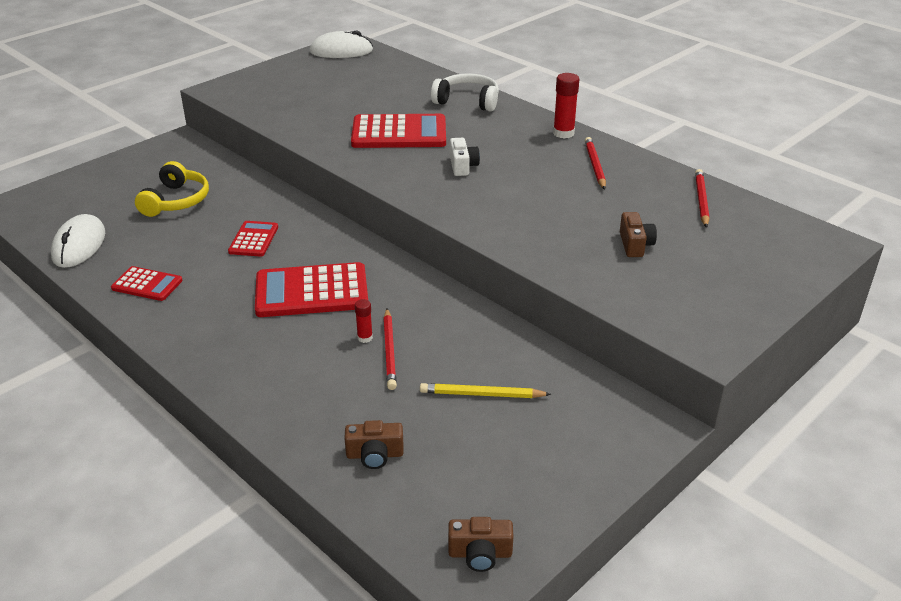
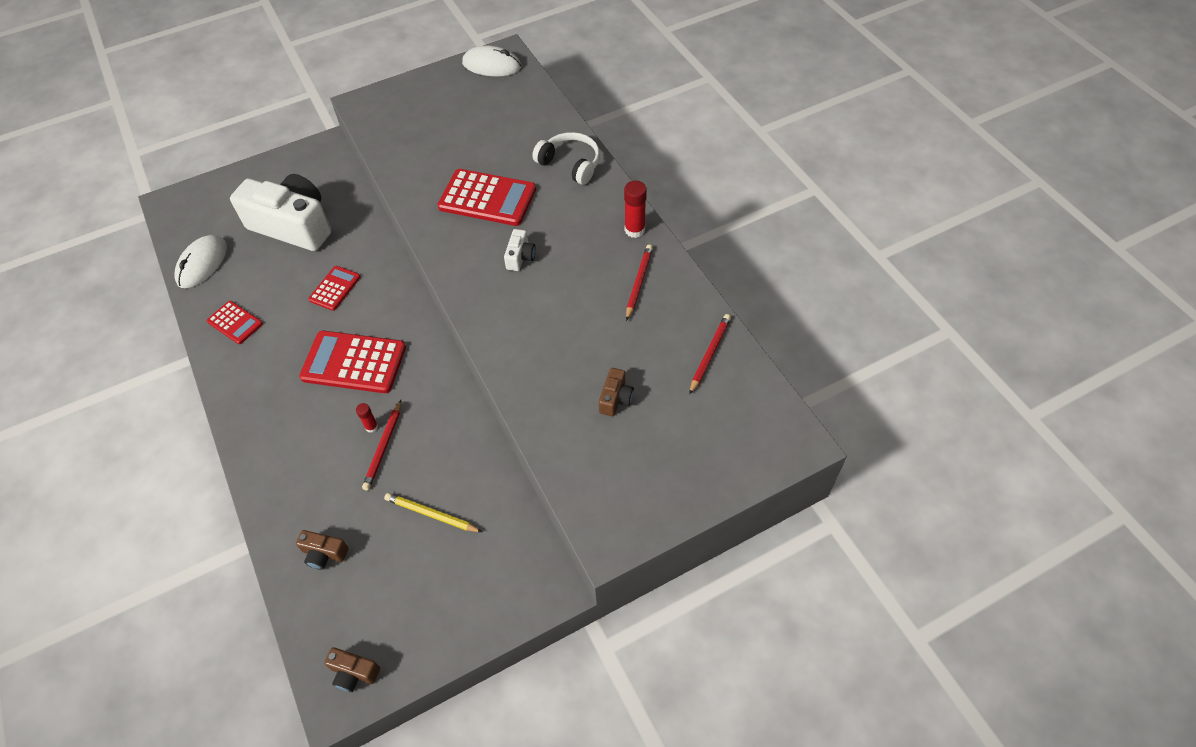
camera: 20 degrees right, 20 degrees up
(176, 201) = (293, 226): yellow headphones -> white camera

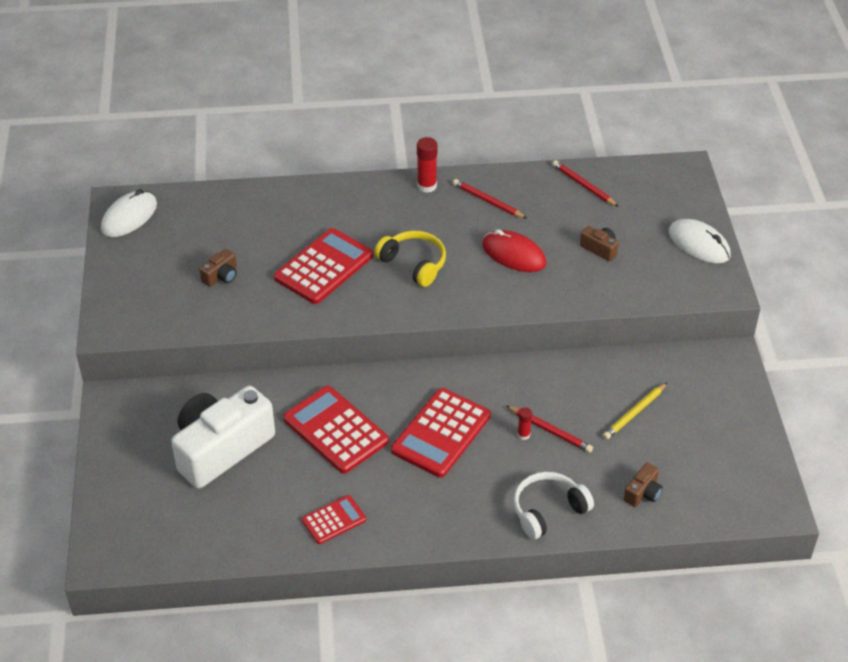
camera: 70 degrees left, 10 degrees down
(202, 263) = (227, 538): white mouse -> white mouse (699, 244)
(335, 288) = (335, 430): red calculator -> red calculator, size x1.81
(354, 673) = (760, 493): brown camera -> brown camera (221, 276)
(520, 257) = (414, 264): white camera -> yellow headphones
(570, 164) = (317, 201): white headphones -> white headphones (548, 510)
(570, 328) = (513, 254): none -> red mouse

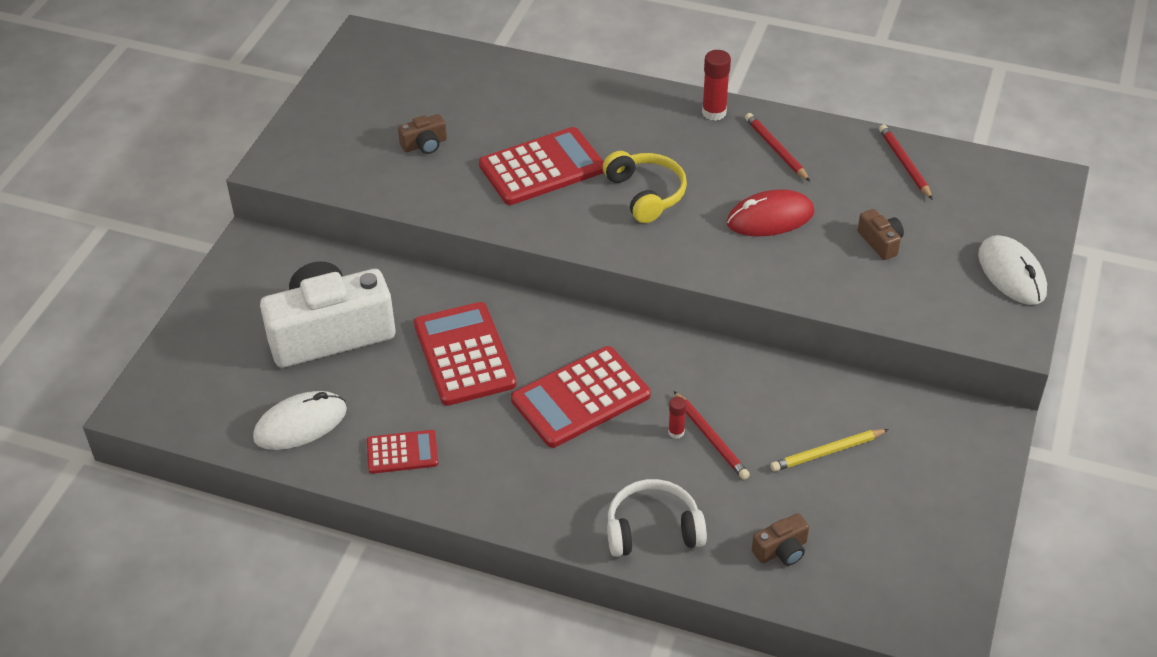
camera: 25 degrees right, 0 degrees up
(129, 217) = (368, 55): white mouse -> white mouse (300, 424)
(513, 254) = (770, 218): red mouse -> red mouse turned 75 degrees counterclockwise

